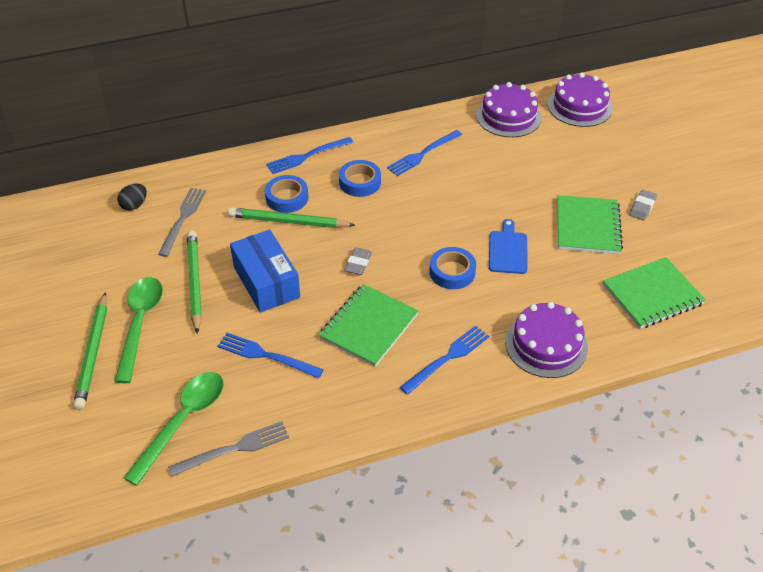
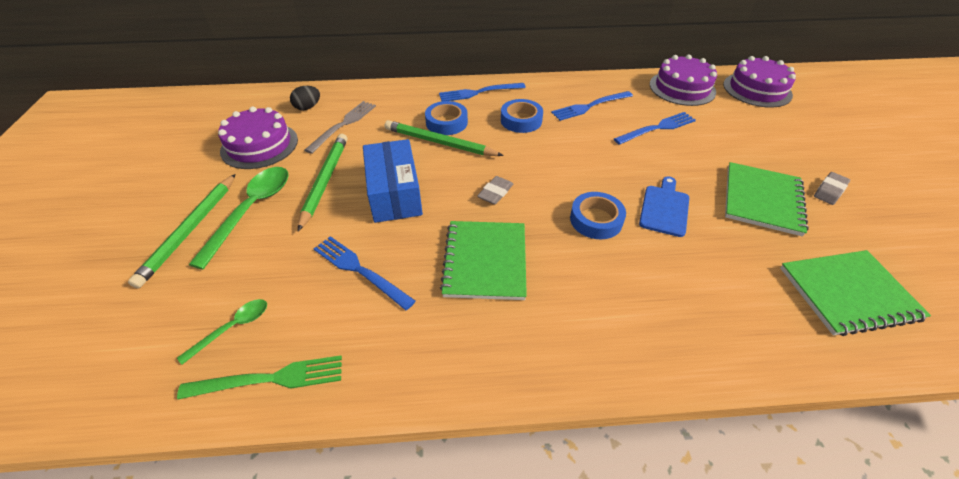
camera: 15 degrees right, 0 degrees up
(183, 421) = (233, 328): green spoon -> green spoon, size x0.53
(235, 448) = (271, 378): grey fork -> green fork
(368, 326) = (485, 261): green notebook -> green notebook turned 45 degrees counterclockwise
(448, 357) = (569, 318): blue fork -> blue fork (658, 128)
(546, 344) = (700, 329): purple cake -> purple cake (259, 145)

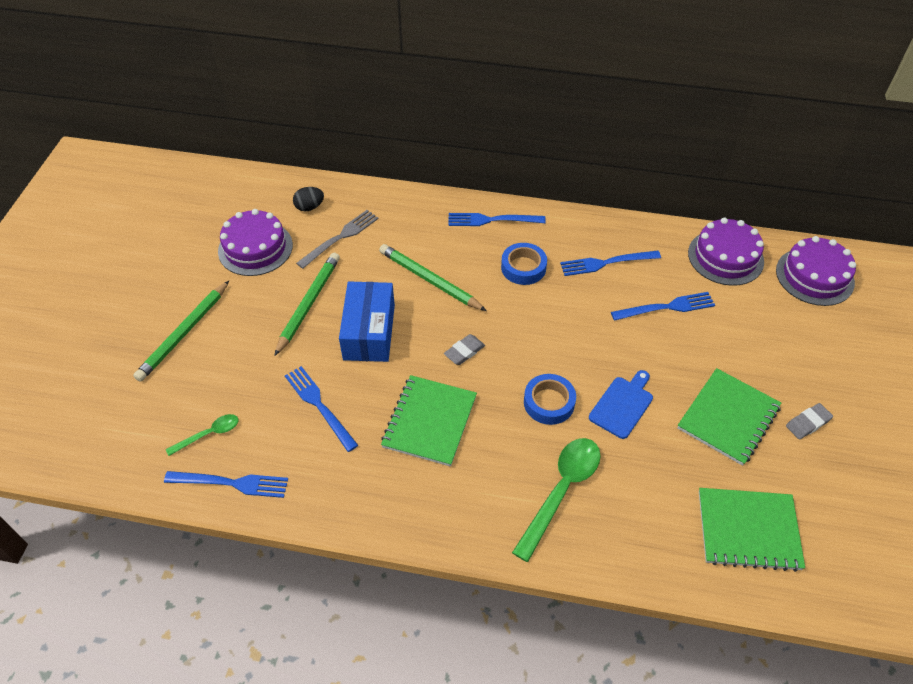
camera: 15 degrees right, 5 degrees up
(251, 210) = (238, 323): green spoon -> green spoon (561, 491)
(271, 378) = (232, 483): green fork -> blue fork
(446, 122) = (444, 255): blue tape -> none

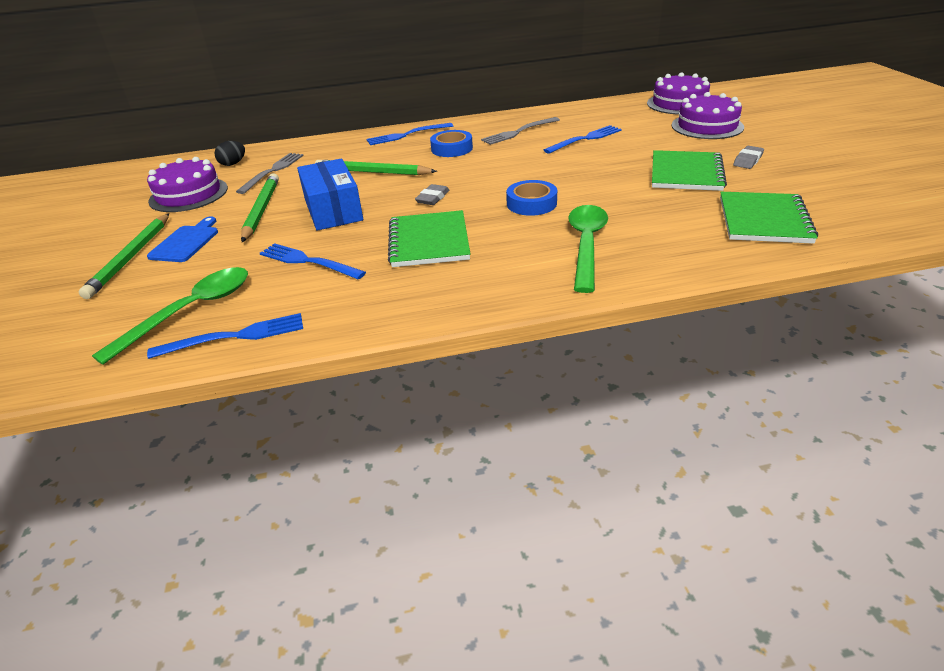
camera: 20 degrees left, 15 degrees down
(209, 434) = (190, 311): green spoon -> green spoon, size x1.87
(605, 263) = (518, 132): blue fork -> grey fork
(622, 405) = (595, 189): blue cutting board -> blue cutting board (186, 242)
(725, 257) = (607, 110): purple cake -> purple cake (707, 126)
(748, 530) = (764, 220): green notebook -> green notebook turned 60 degrees counterclockwise

